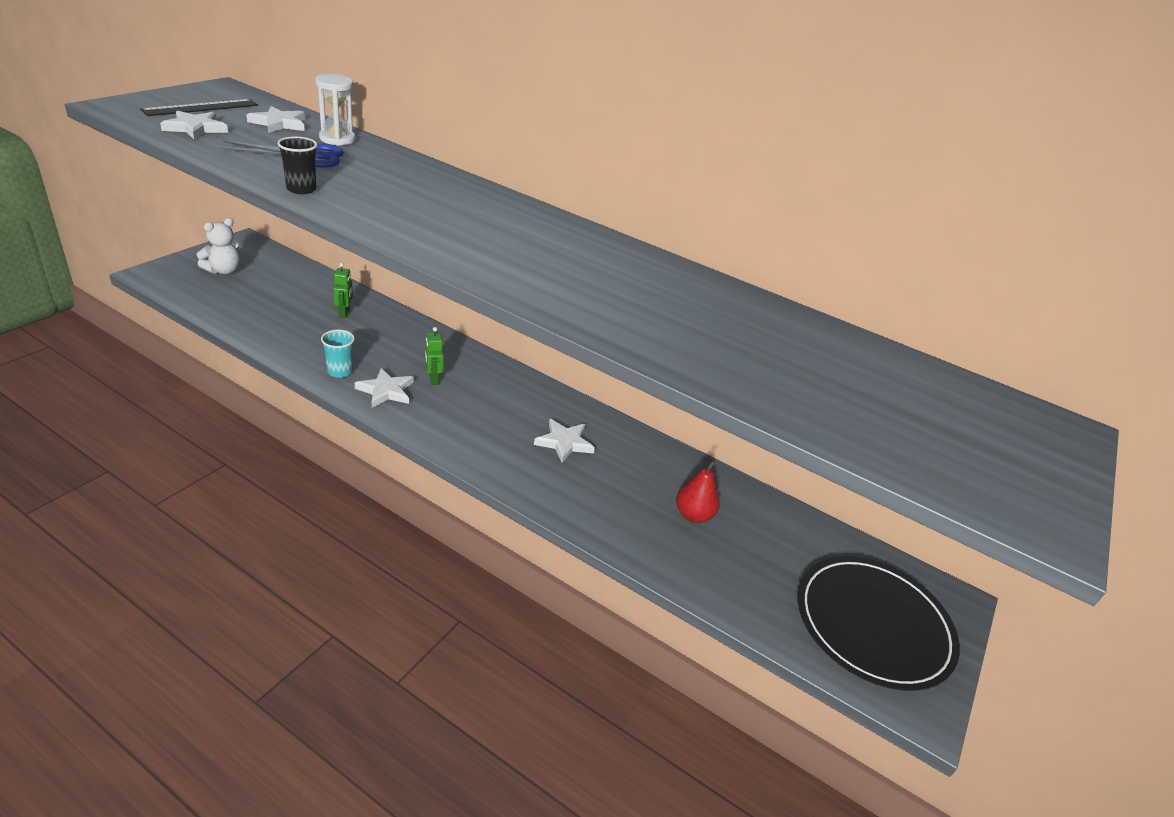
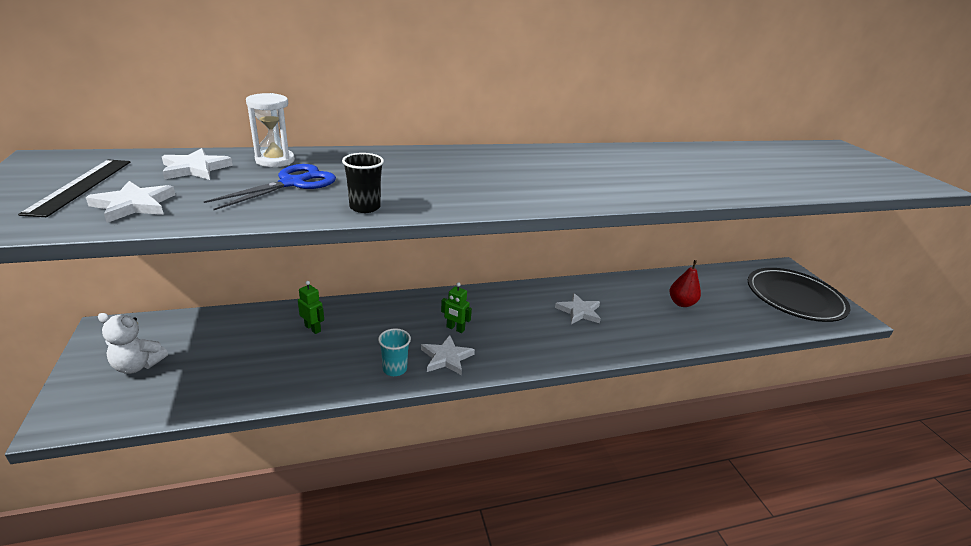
camera: 45 degrees left, 5 degrees down
(223, 270) = (138, 365): white teddy bear -> white teddy bear turned 105 degrees clockwise

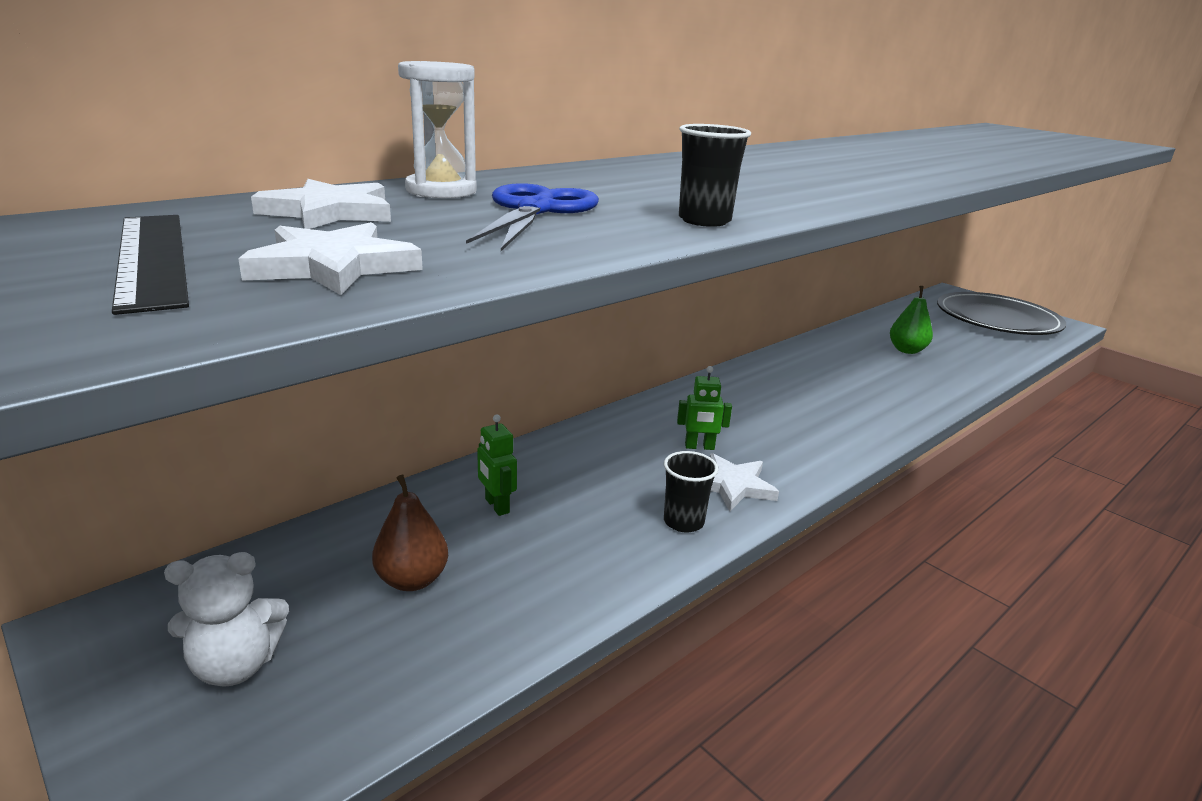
camera: 25 degrees left, 5 degrees down
(238, 353) = (412, 580): none -> brown pear
(313, 328) = (496, 506): green robot -> green robot turned 135 degrees counterclockwise
(394, 369) = (683, 522): turquoise cup -> black cup
(579, 311) = (817, 386): white star -> none
(681, 303) = (906, 350): red pear -> green pear

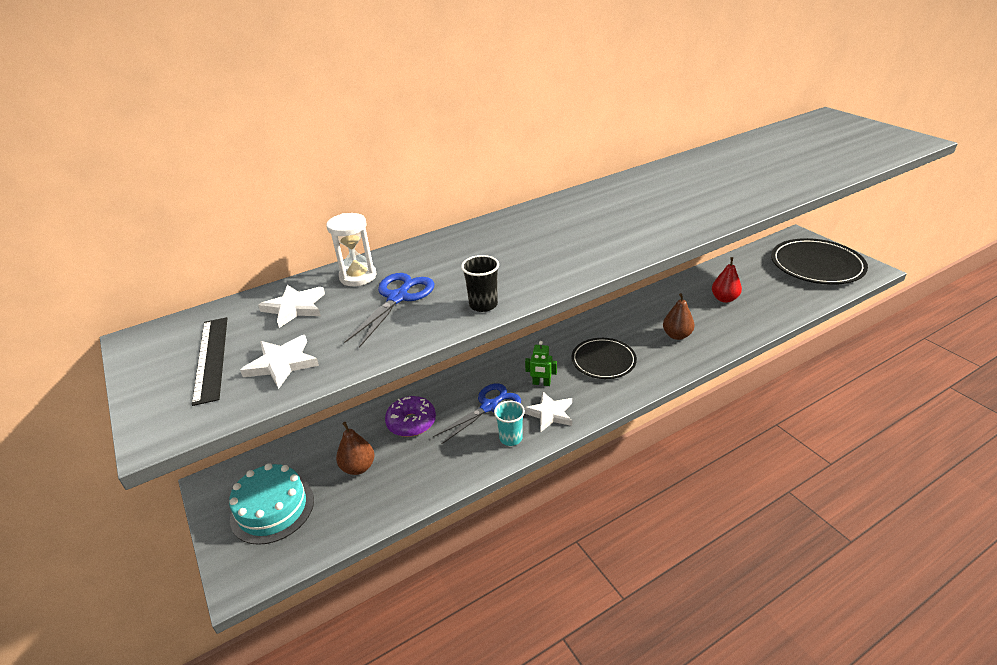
camera: 15 degrees right, 10 degrees up
(236, 665) = (272, 509): white teddy bear -> turquoise cake
(496, 506) = (411, 422): green robot -> purple donut
(627, 479) = (489, 407): none -> blue scissors
(683, 522) = (511, 438): black cup -> turquoise cup
(781, 418) = (603, 361): none -> black plate
(869, 388) = (677, 335): none -> brown pear
(906, 350) = (724, 299): green pear -> red pear

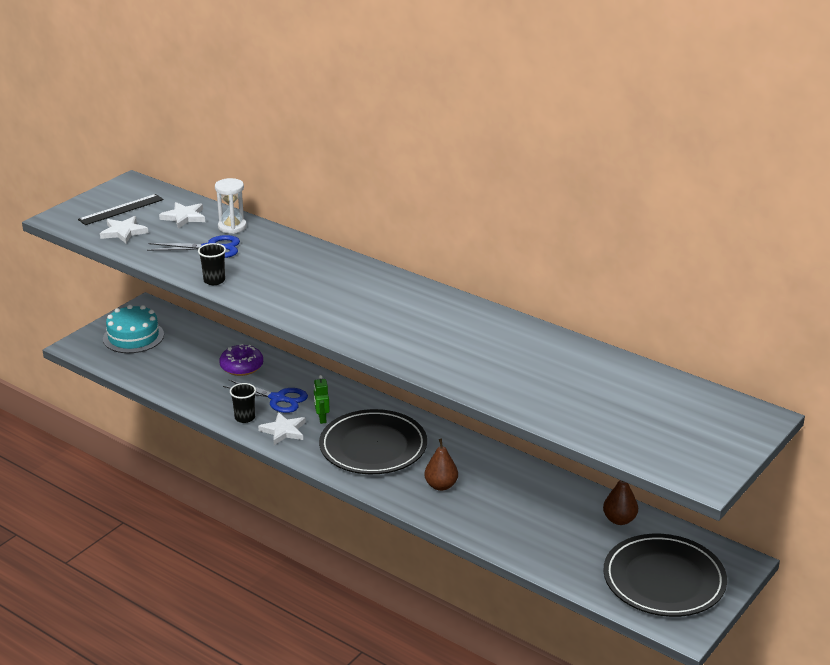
camera: 65 degrees right, 5 degrees down
(358, 467) = (184, 358): brown pear -> brown pear (619, 520)
(511, 438) = (245, 418): turquoise cup -> black cup
(603, 361) = (373, 447): black plate -> black plate, size x1.62
(724, 299) = (533, 511): red pear -> none

